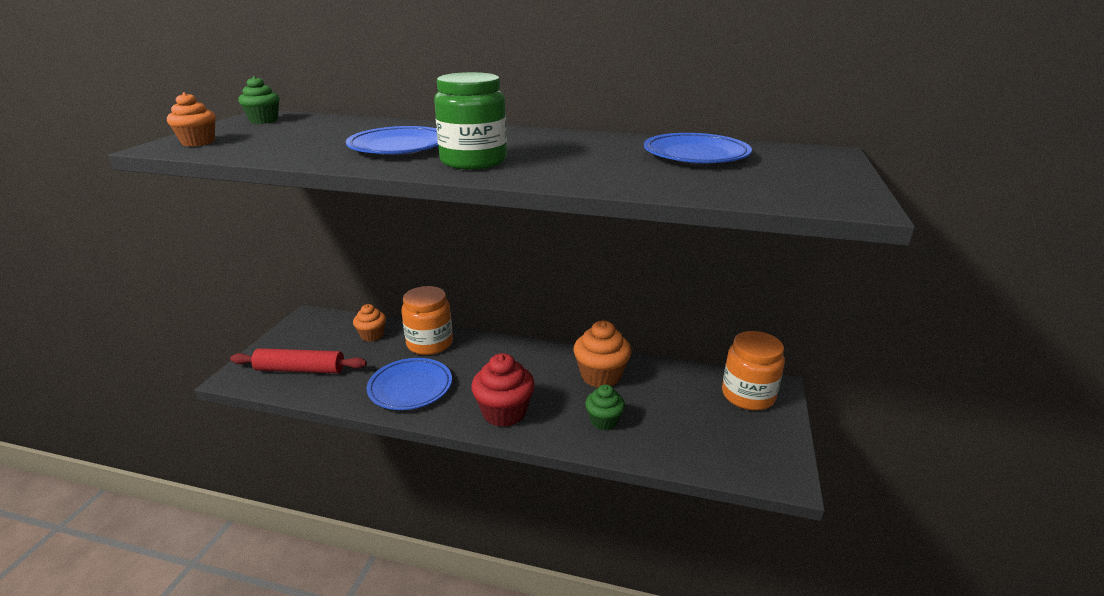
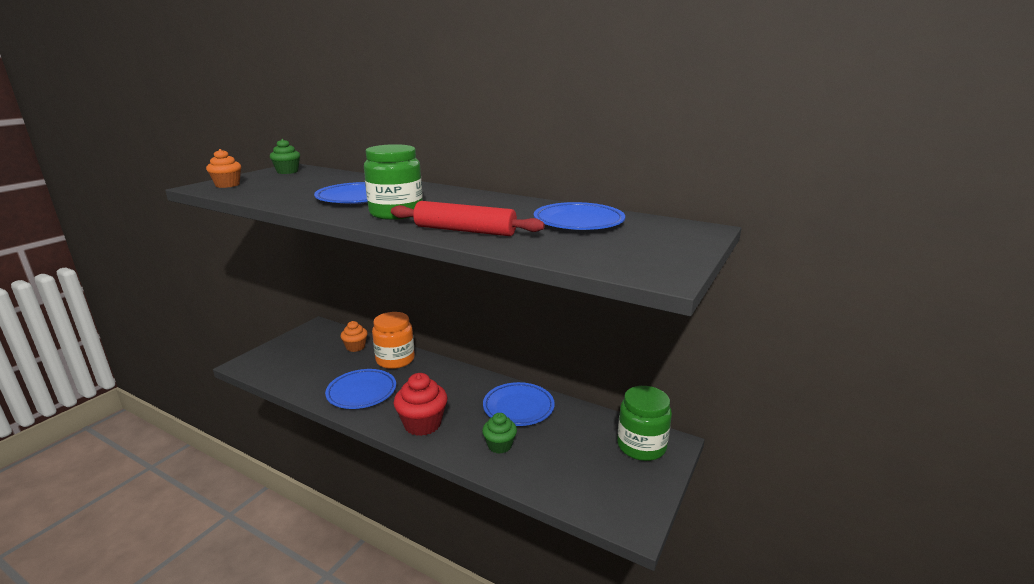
camera: 15 degrees right, 5 degrees down
(300, 369) = (291, 365): red rolling pin -> red rolling pin (465, 230)
(601, 376) = (518, 407): orange cupcake -> blue plate
(748, 395) = (641, 446): orange jar -> green jar

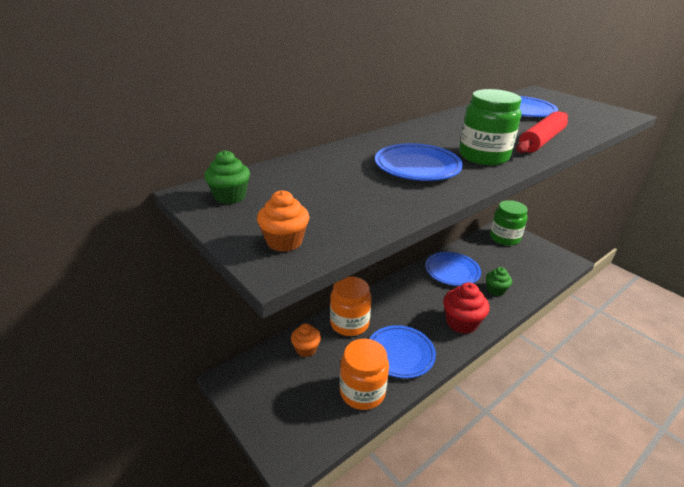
camera: 70 degrees left, 10 degrees up
(311, 381) = (362, 392): none -> orange jar

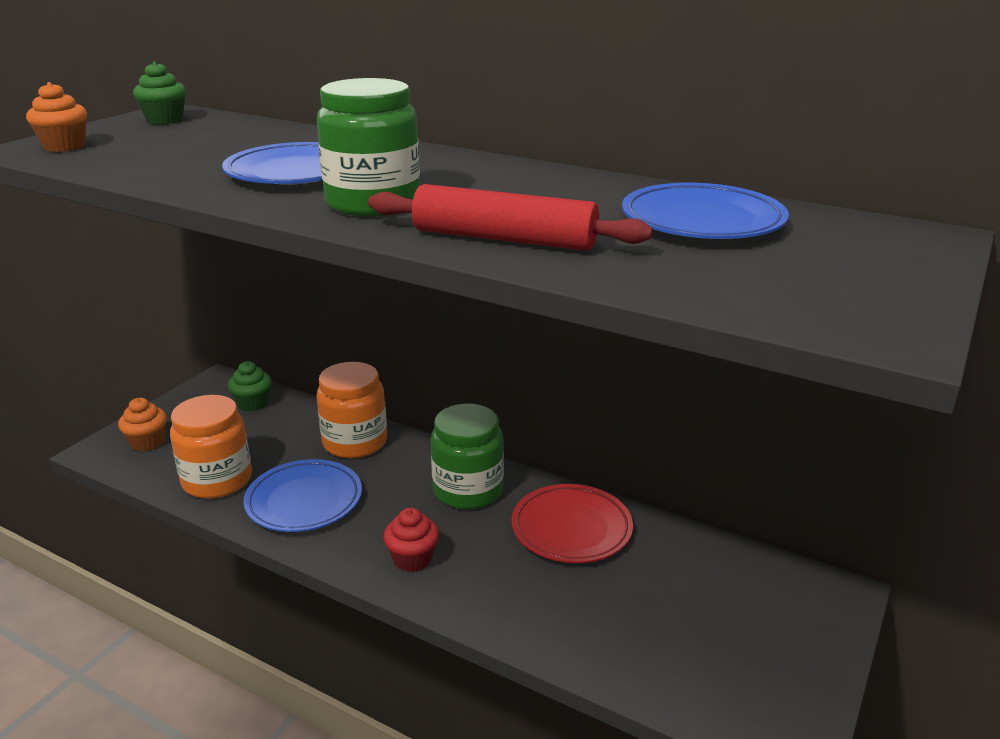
camera: 70 degrees right, 5 degrees down
(306, 349) = (286, 419): orange cupcake -> orange cupcake (147, 442)
(452, 271) = (571, 529): blue plate -> red plate
(461, 323) = (412, 559): red cupcake -> red cupcake, size x0.62
(495, 290) = (547, 598): green cupcake -> green cupcake (253, 403)
(504, 238) = (786, 599): green jar -> green jar (468, 490)

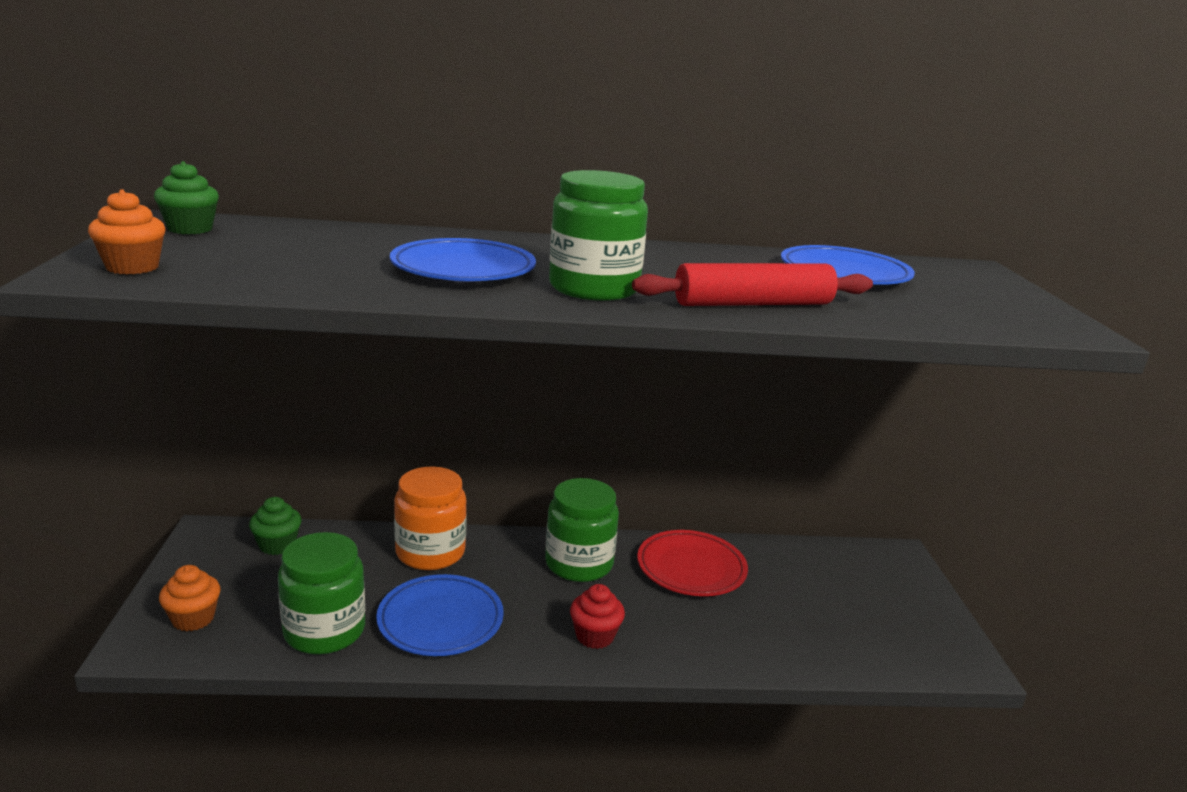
camera: 35 degrees left, 5 degrees down
(217, 480) = (324, 631): orange jar -> green jar

